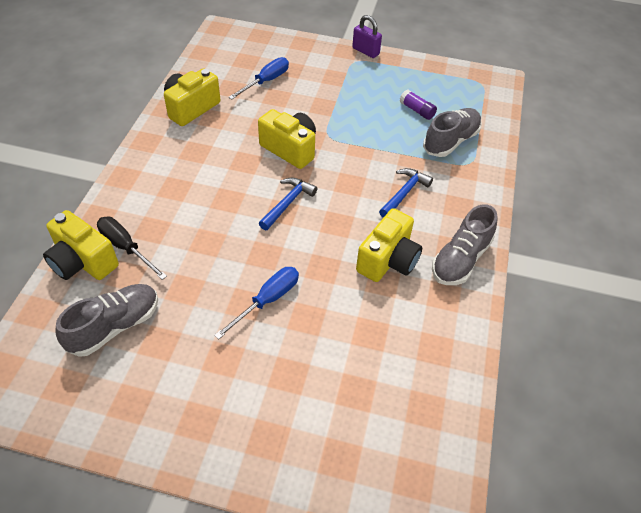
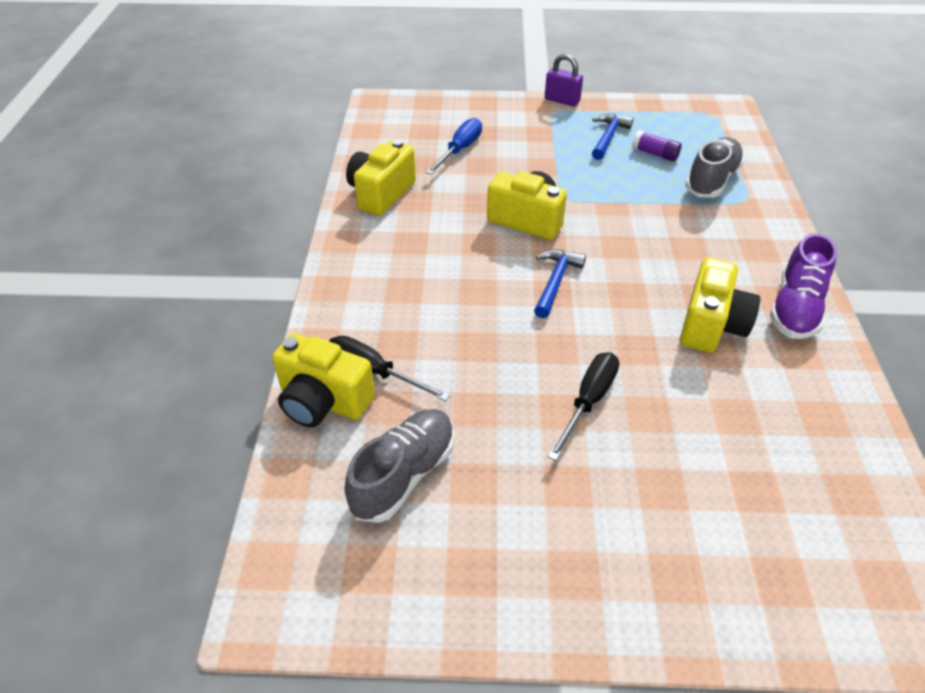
camera: 10 degrees left, 5 degrees down
(267, 300) = (588, 401): blue screwdriver -> black screwdriver
(404, 193) = (689, 246): blue hammer -> blue hammer (608, 137)
(460, 259) = (795, 308): grey shoe -> purple shoe

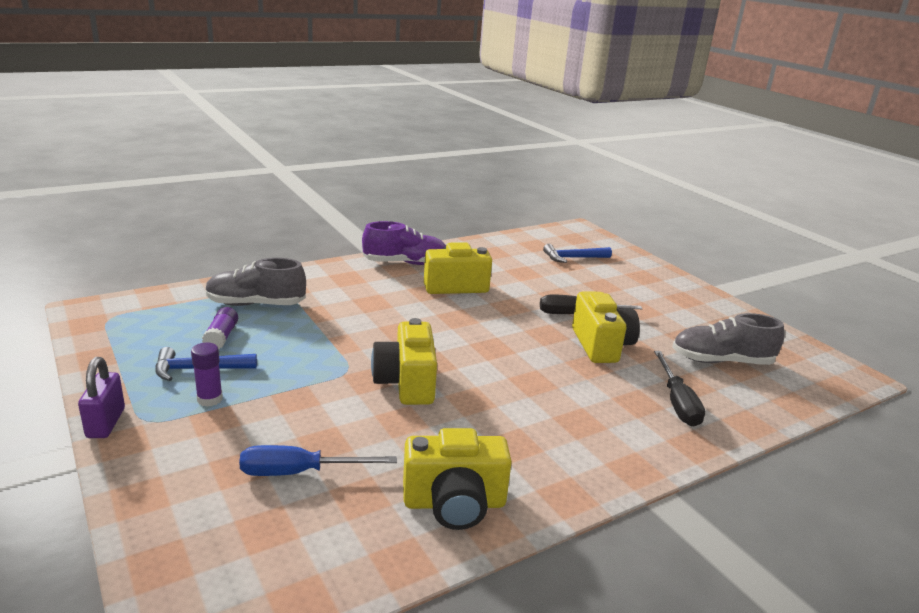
camera: 125 degrees left, 20 degrees down
(323, 401) = (732, 415): yellow camera -> yellow camera (601, 345)
(555, 282) = (478, 349): blue hammer -> blue hammer (573, 258)
(564, 135) = (210, 399): none -> purple glue stick

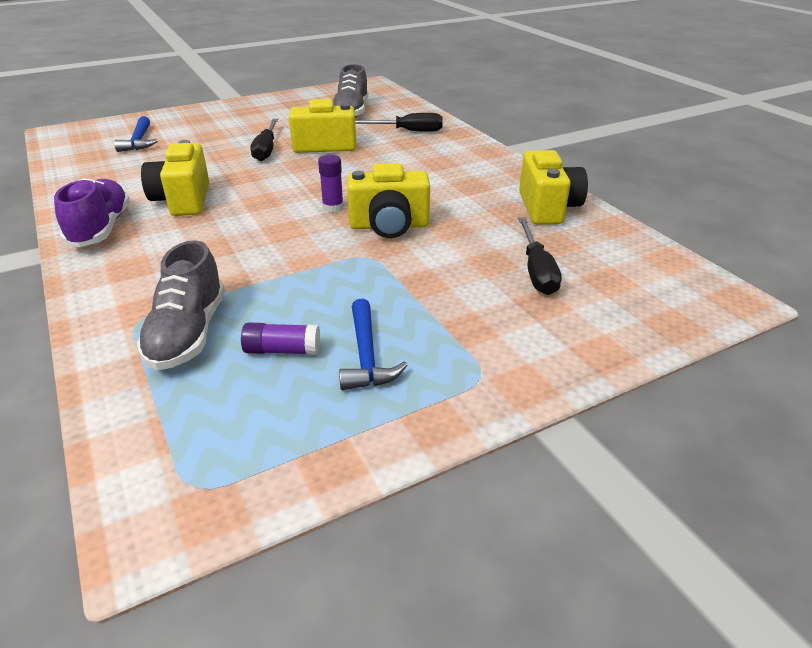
camera: 85 degrees left, 10 degrees up
(105, 423) = (494, 408): purple padlock -> none
(210, 399) = (431, 337): purple glue stick -> purple glue stick (333, 207)
(299, 472) = (536, 271): blue screwdriver -> black screwdriver

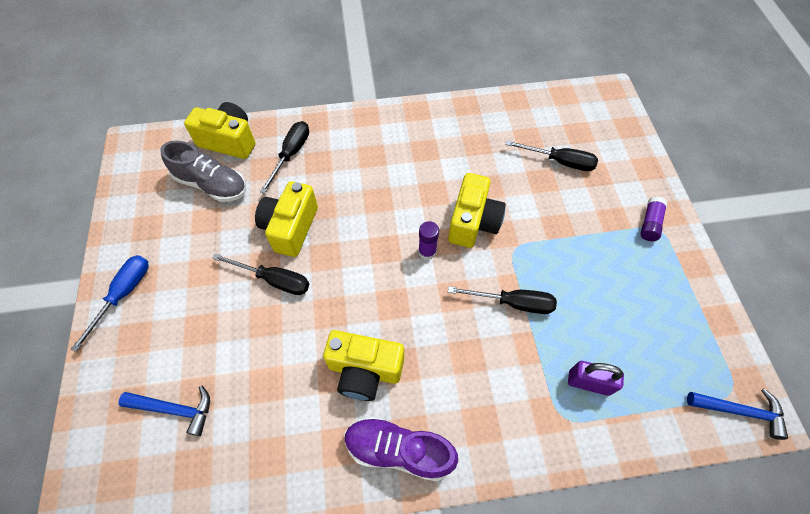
camera: 70 degrees left, 25 degrees up
(188, 333) = (588, 383): grey shoe -> purple padlock
(233, 109) = (124, 294): none -> blue screwdriver
(282, 350) = (618, 325): purple glue stick -> purple glue stick (649, 223)
(288, 266) = (513, 303): none -> black screwdriver
(366, 356) = (632, 280): blue hammer -> blue hammer (740, 411)
(547, 208) = (479, 121): yellow camera -> yellow camera (229, 141)

